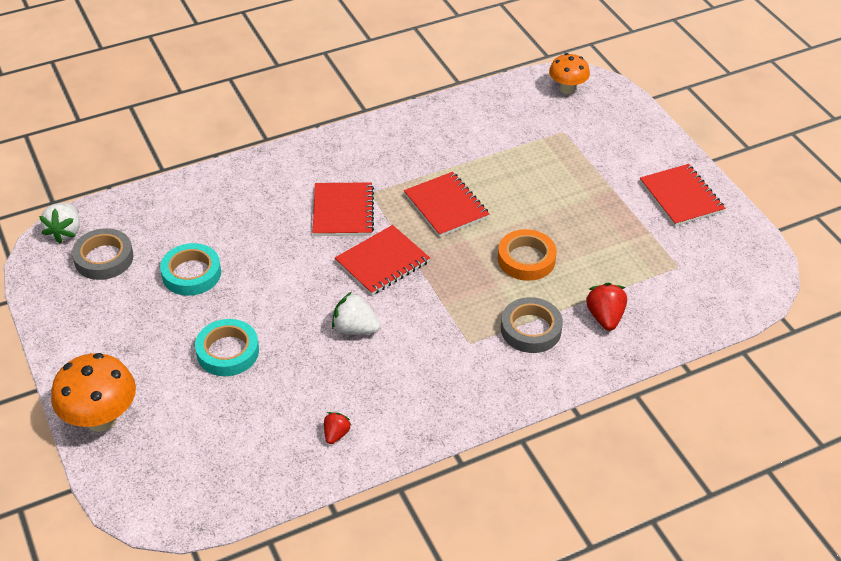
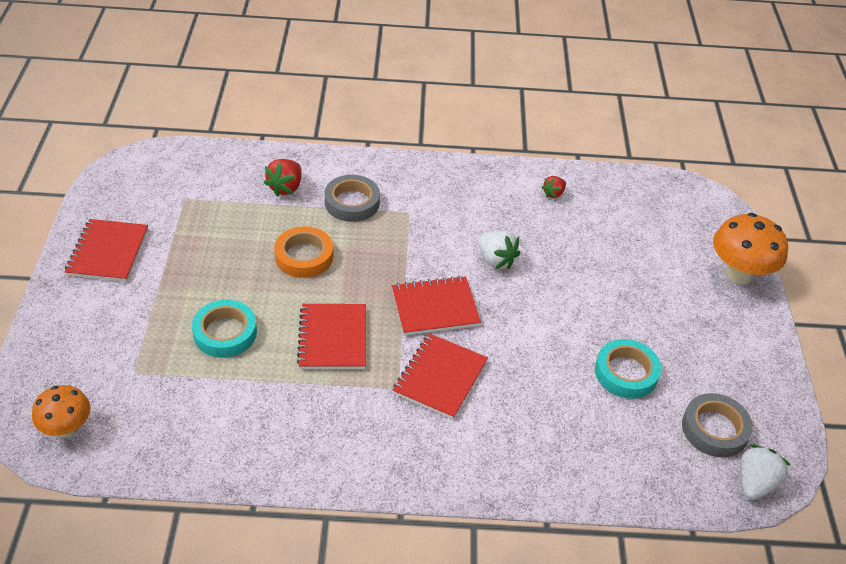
camera: 155 degrees left, 0 degrees up
(227, 352) = (615, 285): turquoise tape -> turquoise tape (225, 333)

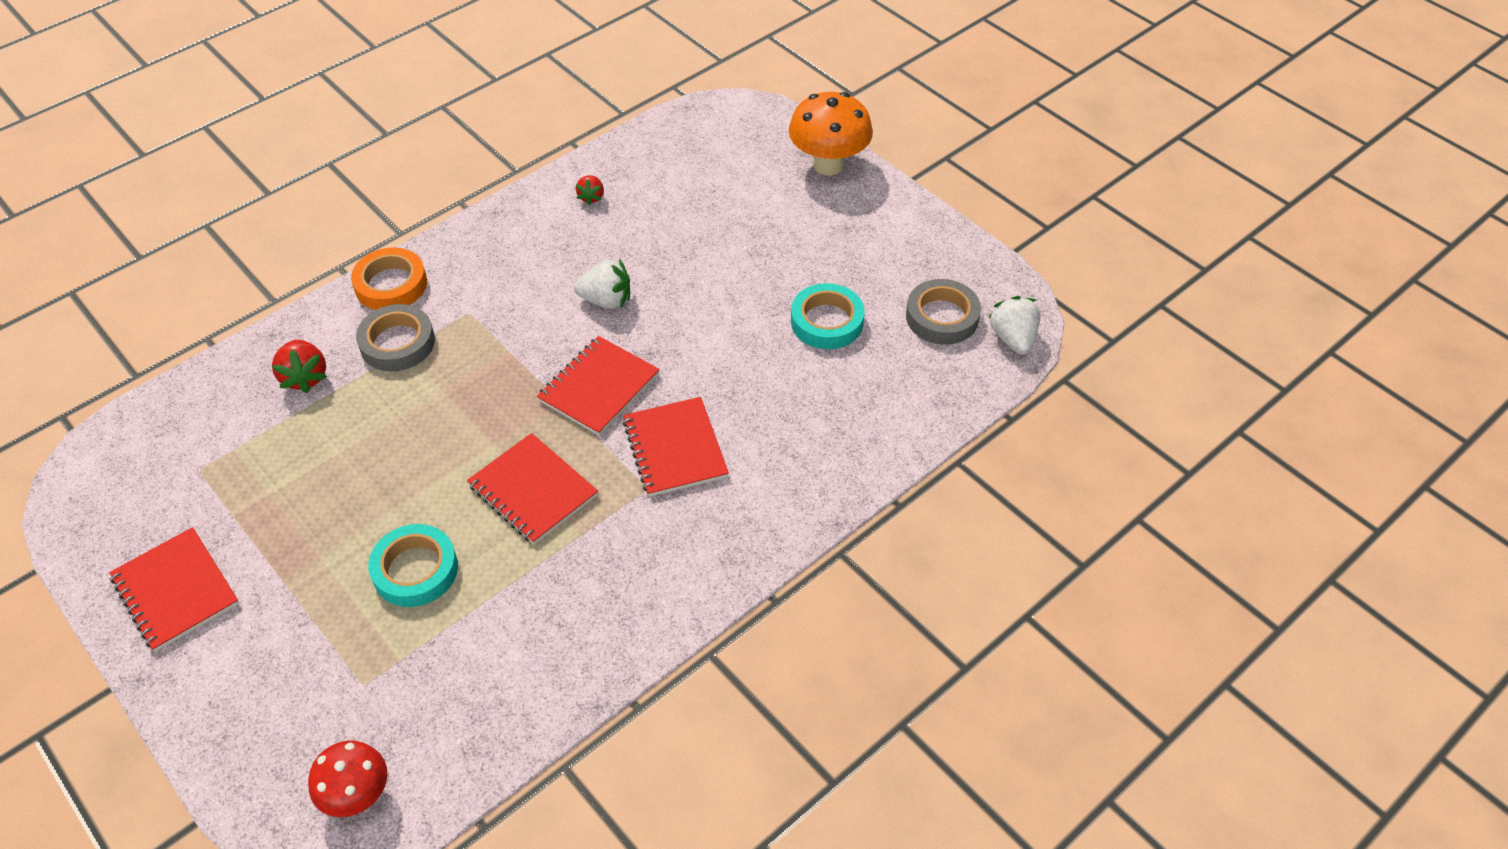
camera: 40 degrees left, 5 degrees up
(67, 428) = (357, 795): orange mushroom -> red mushroom
(304, 256) = (409, 433): orange tape -> orange tape (391, 284)

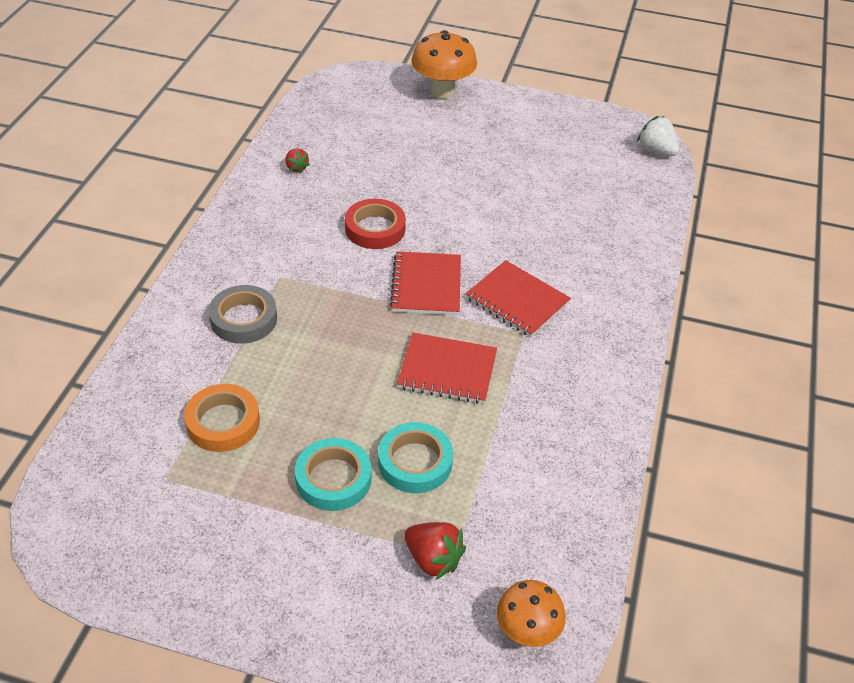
camera: 35 degrees left, 5 degrees down
(176, 591) = (236, 573): red notebook -> none
(305, 377) = (190, 373): red strawberry -> red strawberry (433, 559)
(357, 795) = (527, 631): red mushroom -> orange mushroom
(391, 284) = (197, 282): orange tape -> orange tape (223, 422)
(606, 300) = (375, 229): white strawberry -> red tape
(827, 321) = (536, 184): turquoise tape -> turquoise tape (333, 479)
(942, 317) = (603, 154): grey tape -> none

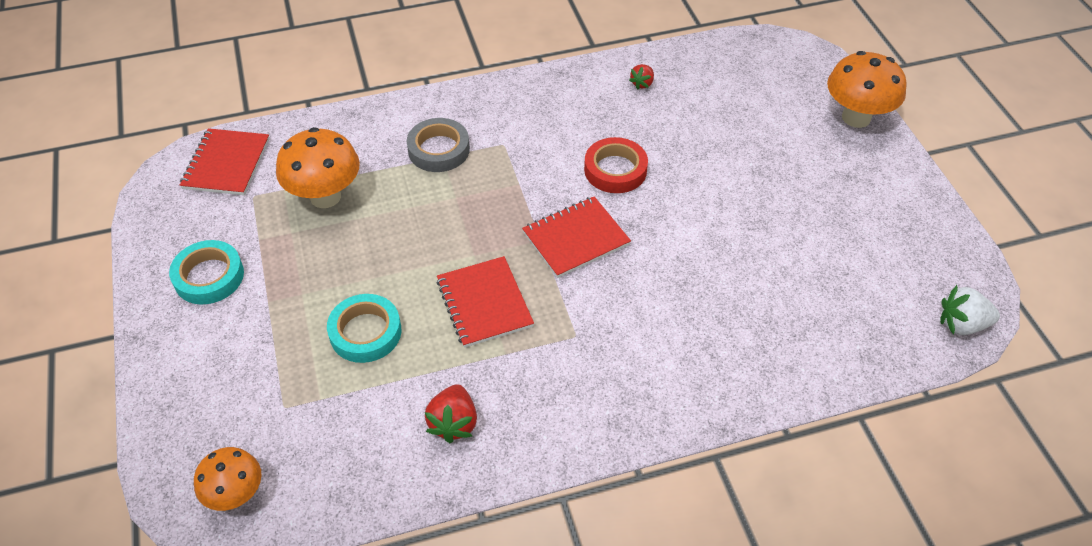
camera: 60 degrees right, 5 degrees up
(223, 422) = (325, 196): orange tape -> orange mushroom
(333, 479) = (314, 289): turquoise tape -> turquoise tape (209, 276)
(433, 559) = (273, 394): red strawberry -> red strawberry (453, 423)
(517, 300) = (614, 311): red notebook -> red notebook (226, 164)
(656, 151) = (962, 324): white strawberry -> white strawberry turned 105 degrees counterclockwise

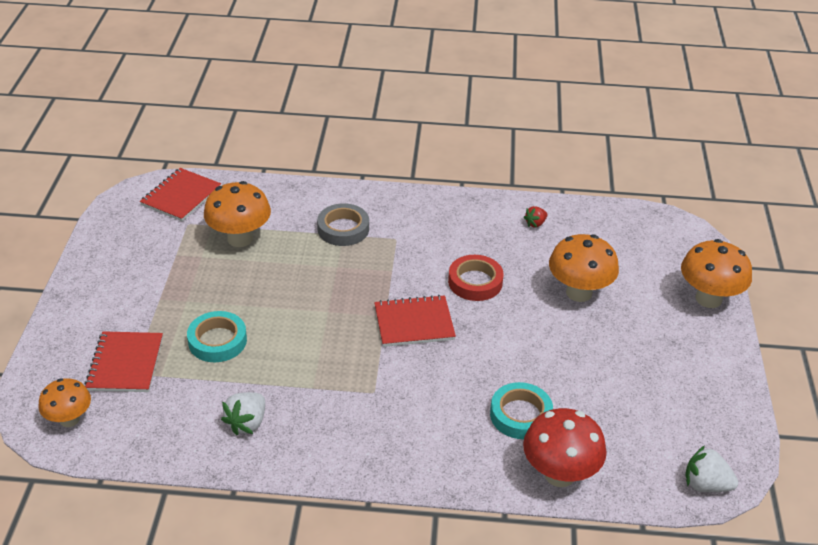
camera: 20 degrees right, 10 degrees down
(209, 276) = (128, 270): turquoise tape -> turquoise tape (520, 415)
(453, 423) = (247, 423): red strawberry -> white strawberry
(484, 303) = (316, 348): red notebook -> red notebook (125, 364)
(727, 149) = (579, 292): none -> orange mushroom
(817, 364) = (559, 474): none -> red mushroom

